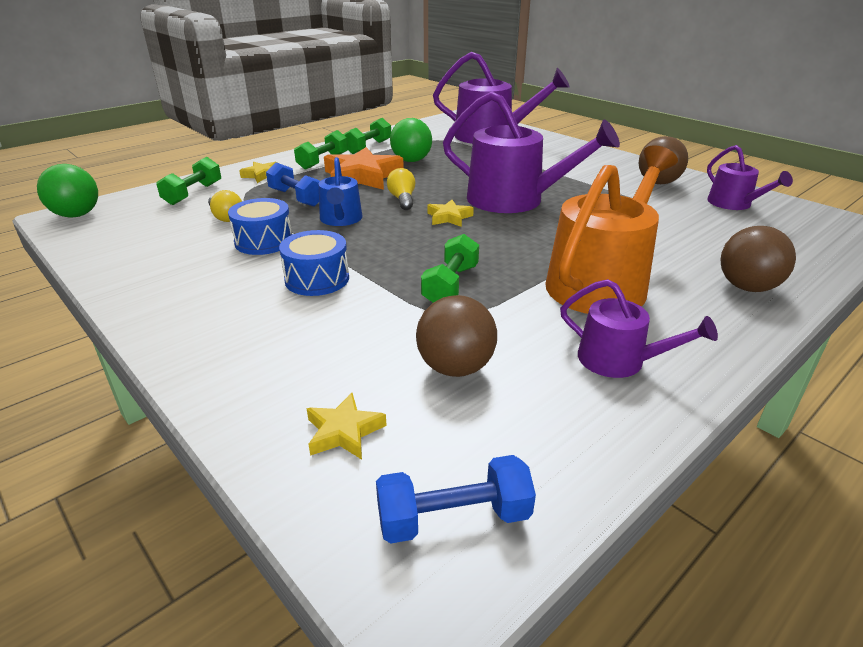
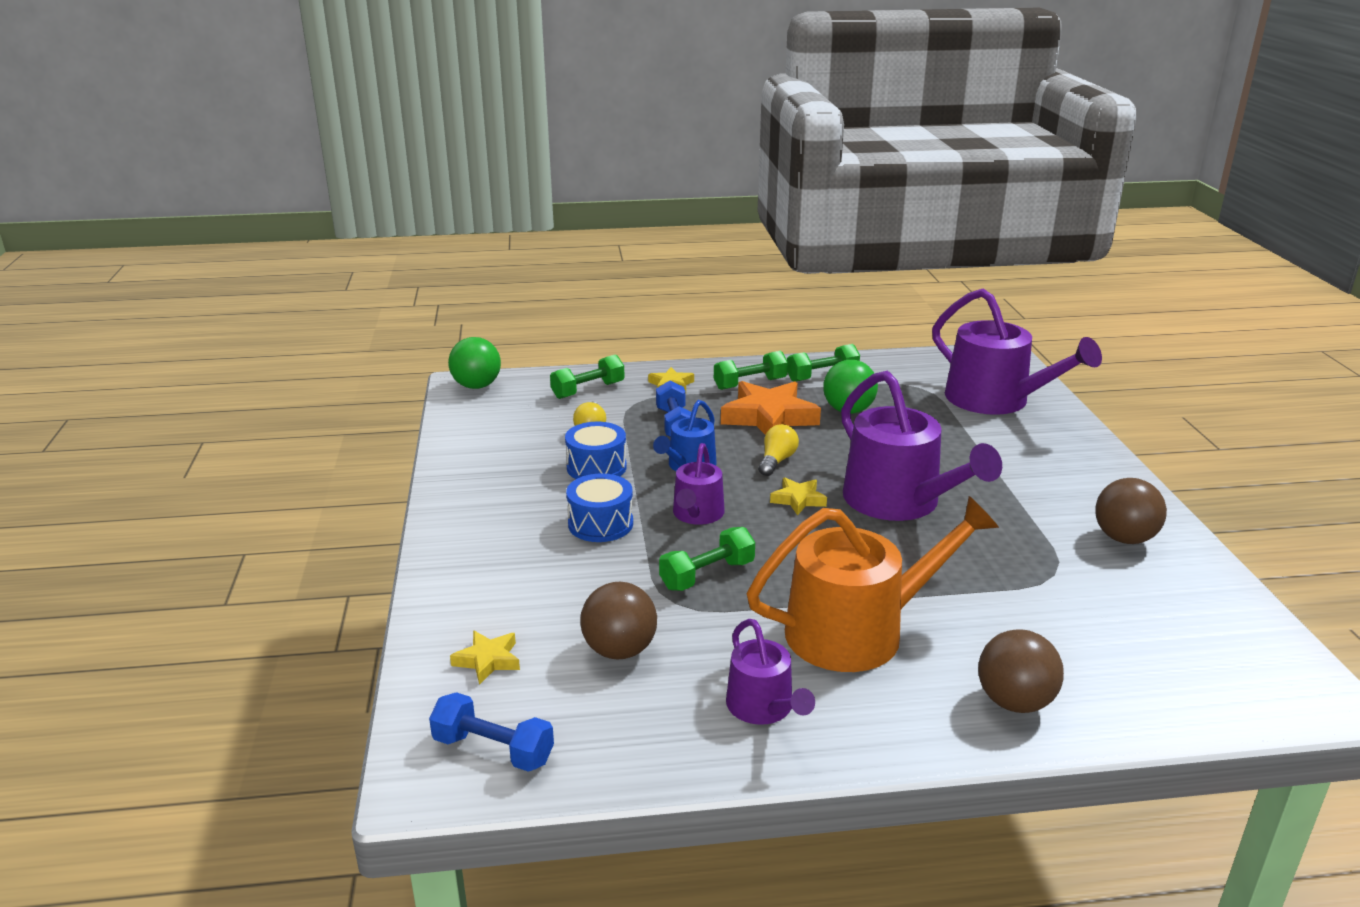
camera: 35 degrees right, 5 degrees down
(733, 204) = (1183, 603): purple watering can -> purple watering can (697, 514)

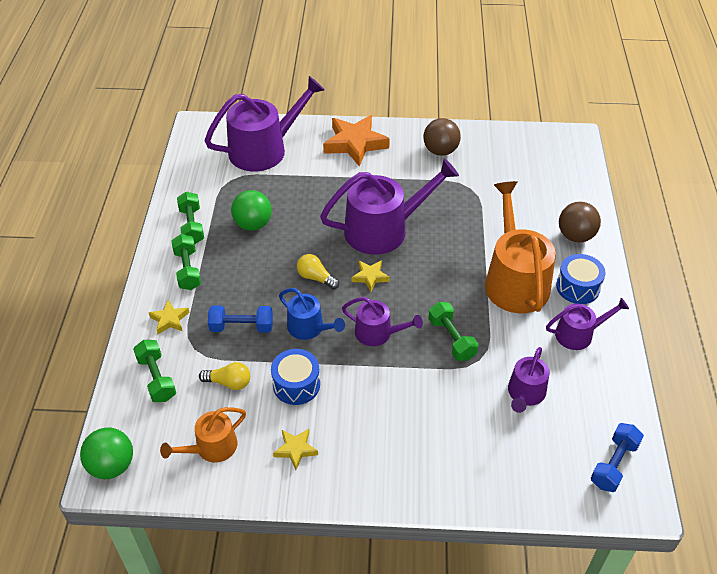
camera: 80 degrees left, 20 degrees up
(488, 660) = (531, 465): yellow star -> yellow star (295, 449)
(501, 430) = (212, 447): none -> orange watering can
(600, 524) = (379, 390): blue drum -> blue drum (578, 287)
(619, 650) = (525, 393): brown ball -> purple watering can
(769, 417) = (248, 269): orange star -> orange star (355, 144)

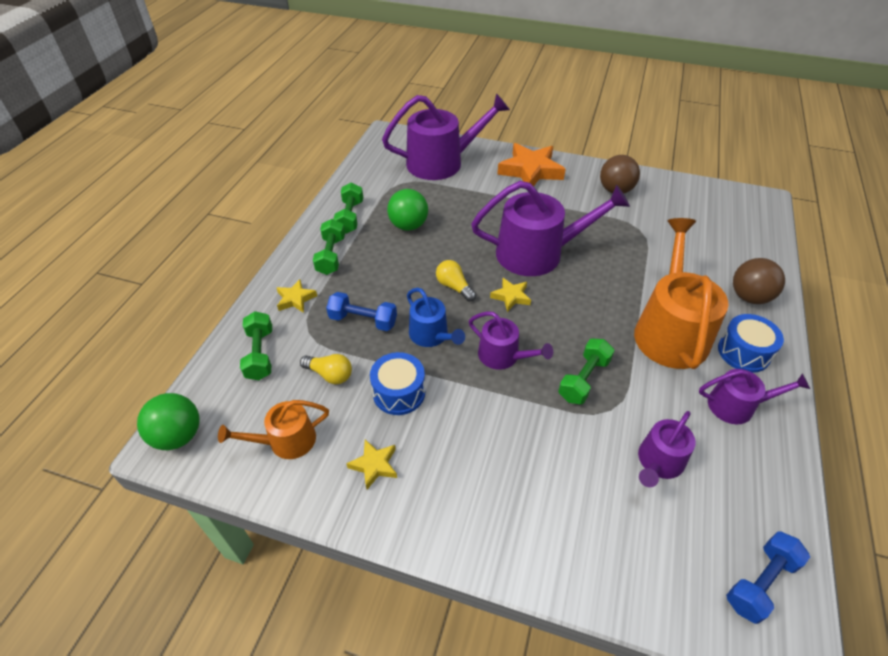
camera: 15 degrees right, 0 degrees up
(451, 339) = (584, 379): green dumbbell -> green dumbbell turned 45 degrees clockwise

